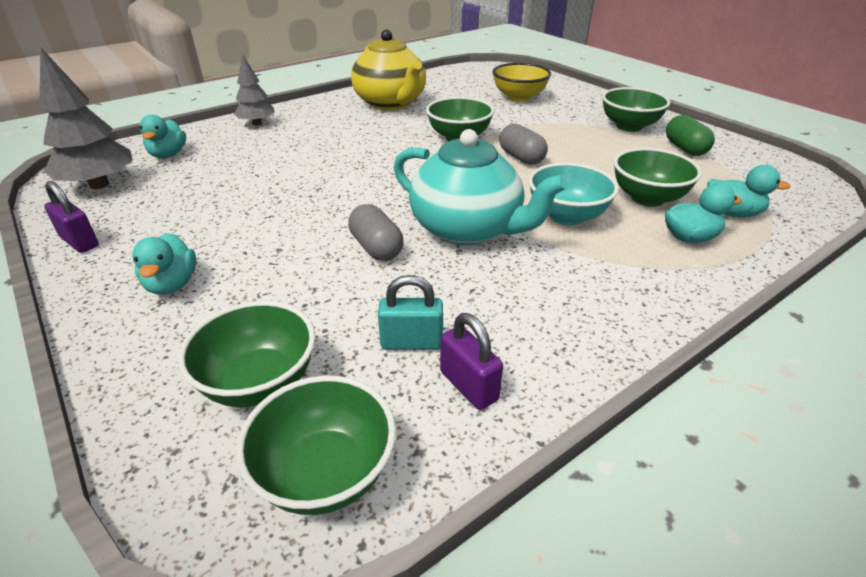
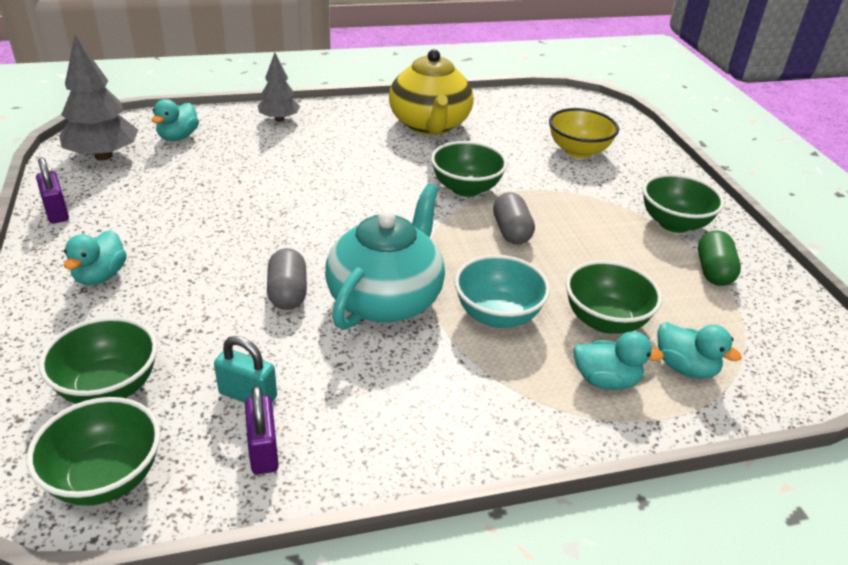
camera: 20 degrees right, 0 degrees up
(467, 229) = (386, 299): turquoise teapot -> turquoise teapot turned 120 degrees counterclockwise

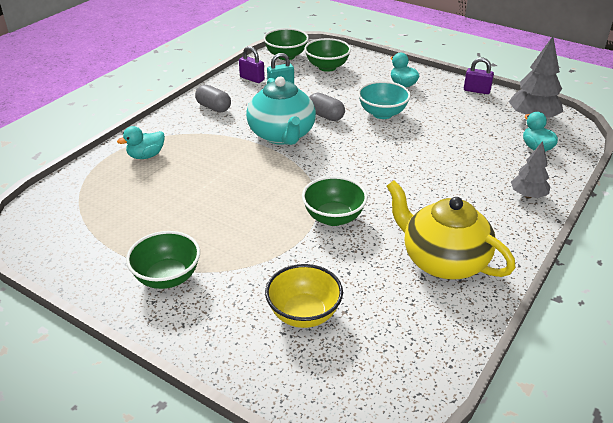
camera: 140 degrees right, 0 degrees up
(497, 315) = (223, 155): turquoise bowl -> turquoise bowl (382, 113)
(511, 231) = (268, 203): grey capsule -> grey capsule (213, 107)
(605, 321) = (166, 181): green bowl -> none
(685, 367) = (109, 180): turquoise duck -> none
(713, 271) = (117, 250): green capsule -> none

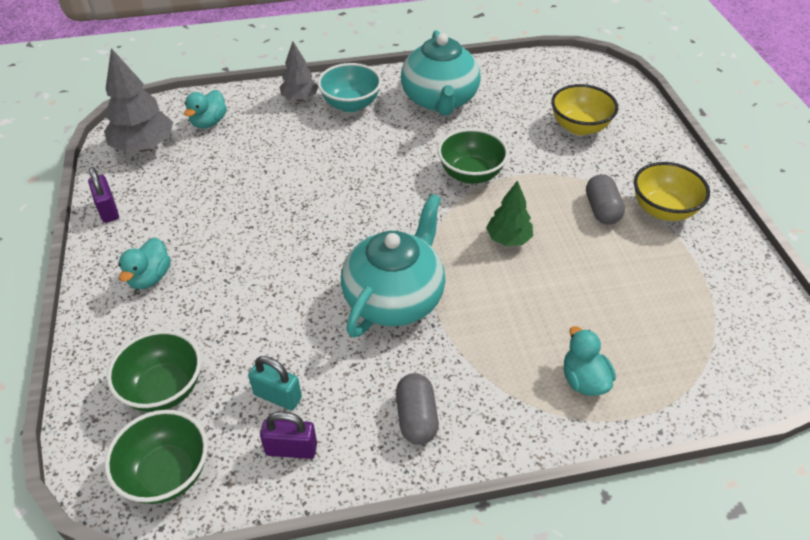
camera: 135 degrees left, 10 degrees up
(146, 156) = (584, 380): turquoise duck -> turquoise duck turned 120 degrees counterclockwise
(167, 277) = (663, 210): green bowl -> yellow bowl
(252, 79) = (291, 449): purple padlock -> purple padlock turned 75 degrees counterclockwise
(257, 193) = (508, 239): none -> green tree
(325, 116) = (309, 292): grey capsule -> grey capsule (601, 210)
(382, 113) = (250, 251): turquoise bowl -> turquoise bowl (351, 104)
(443, 261) = (439, 100): yellow teapot -> turquoise teapot

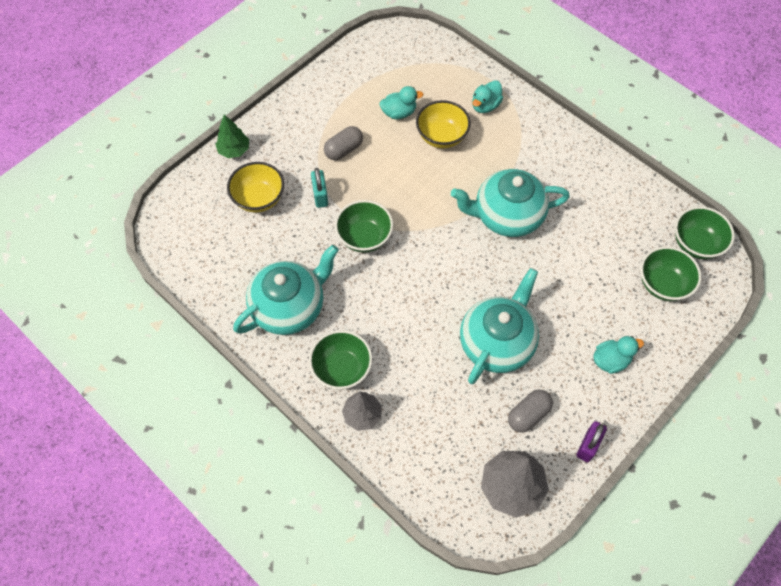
camera: 125 degrees left, 15 degrees up
(209, 122) = (446, 462): turquoise duck -> turquoise duck (399, 113)
(265, 206) = (497, 342): none -> turquoise teapot
(278, 396) = (615, 228): turquoise padlock -> turquoise padlock (320, 195)
(291, 449) = (634, 201): purple padlock -> none
(351, 104) = (342, 369): turquoise bowl -> green bowl
(416, 418) = (570, 161): grey capsule -> grey capsule (528, 415)
(508, 239) = (411, 185): green tree -> green tree (234, 150)
(663, 210) = (319, 119): yellow bowl -> yellow bowl (441, 136)

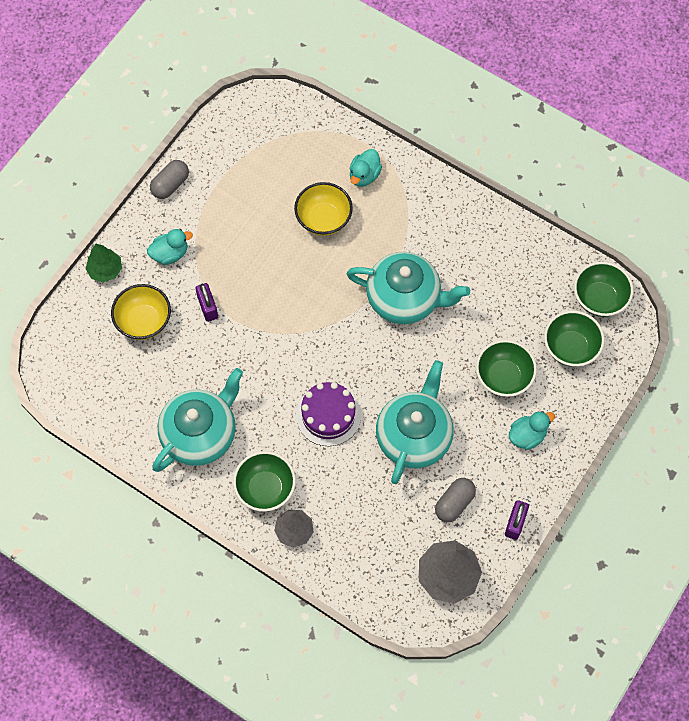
camera: 10 degrees left, 5 degrees up
(320, 195) = (208, 307): turquoise padlock -> purple padlock
(344, 150) = (222, 251): grey capsule -> grey capsule (170, 185)
(364, 237) = (262, 346): green bowl -> green bowl (503, 377)
(399, 113) = (273, 198): turquoise duck -> turquoise duck (170, 254)
(416, 309) = (328, 415): none -> purple cake
(507, 215) = (405, 299): turquoise teapot -> turquoise teapot turned 150 degrees counterclockwise

